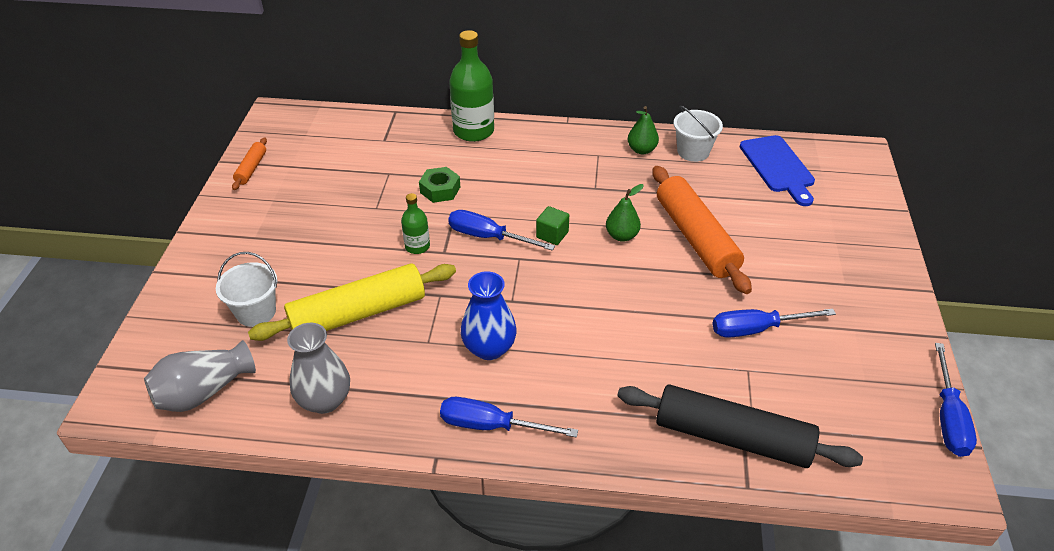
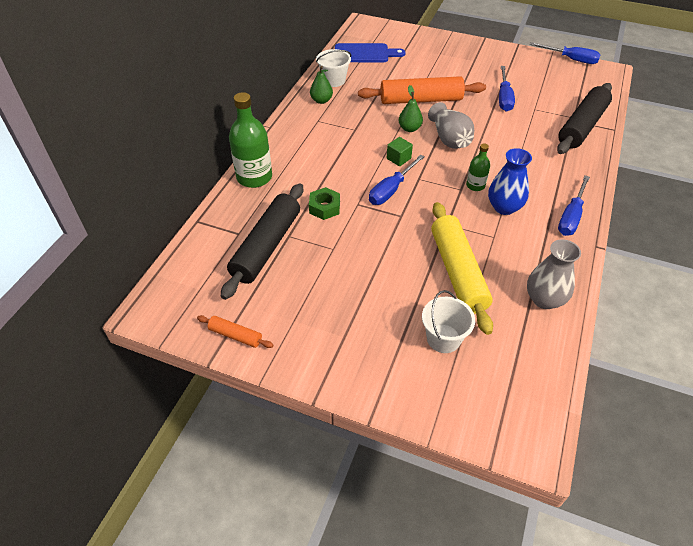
camera: 75 degrees left, 5 degrees up
(204, 392) = (530, 377): grey vase -> grey vase (449, 139)
(369, 162) = (266, 246): none -> black rolling pin
(417, 246) = (390, 229): green bottle -> green bottle (475, 185)

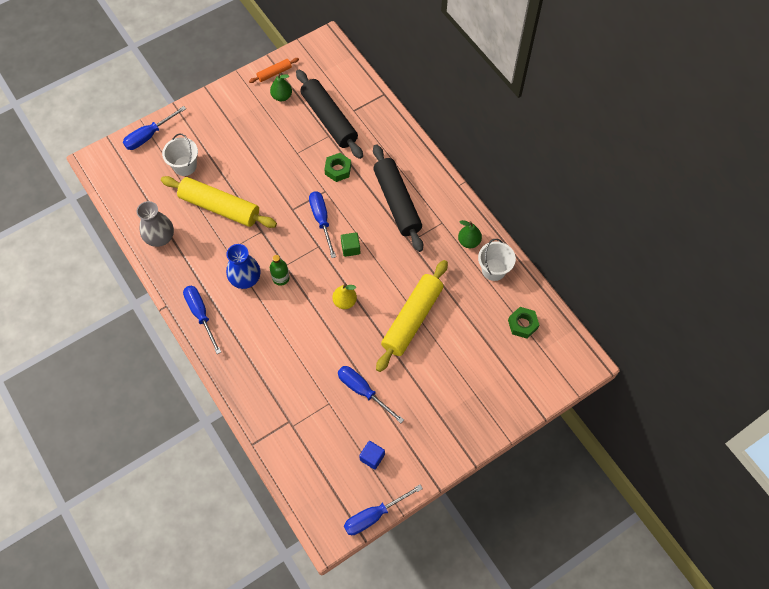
camera: 125 degrees right, 15 degrees up
(254, 177) = (403, 145): green bottle -> none
(364, 53) = (522, 324): blue cutting board -> green nut
(409, 128) = (380, 282): green pear -> green pear (282, 96)
(421, 100) = (412, 319): orange rolling pin -> yellow rolling pin
(441, 410) = (149, 136): none -> blue screwdriver
(449, 139) = (345, 301): grey vase -> yellow pear
(540, 75) = (372, 457): none -> blue cube
(582, 126) = (277, 421): black rolling pin -> black rolling pin (397, 202)

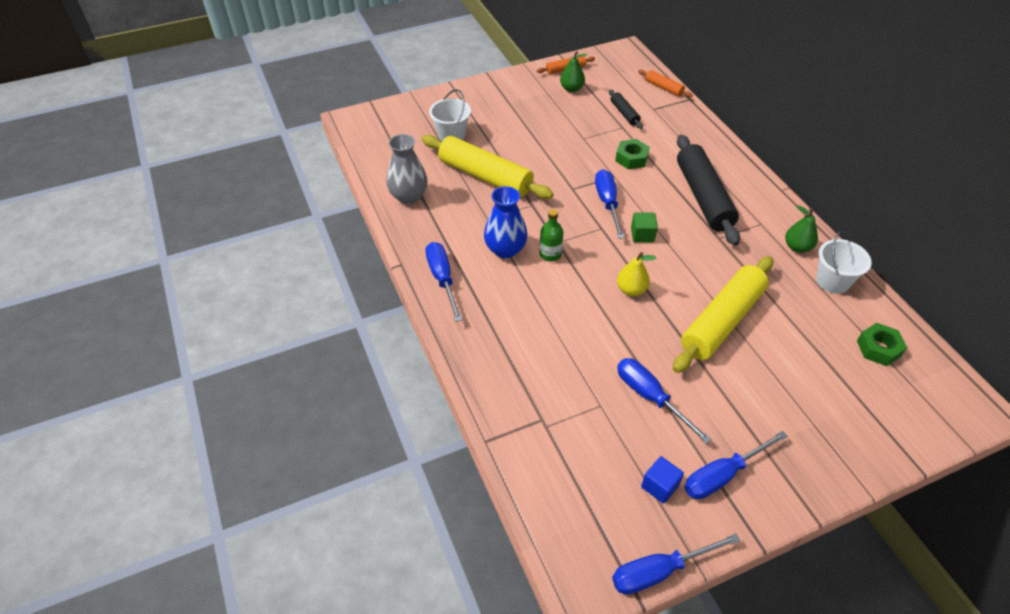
camera: 10 degrees right, 15 degrees down
(149, 136) = (417, 105): blue screwdriver -> blue screwdriver (723, 475)
(329, 119) = (624, 113): black rolling pin -> black rolling pin, size x0.47
(361, 84) = (663, 88): none -> orange rolling pin

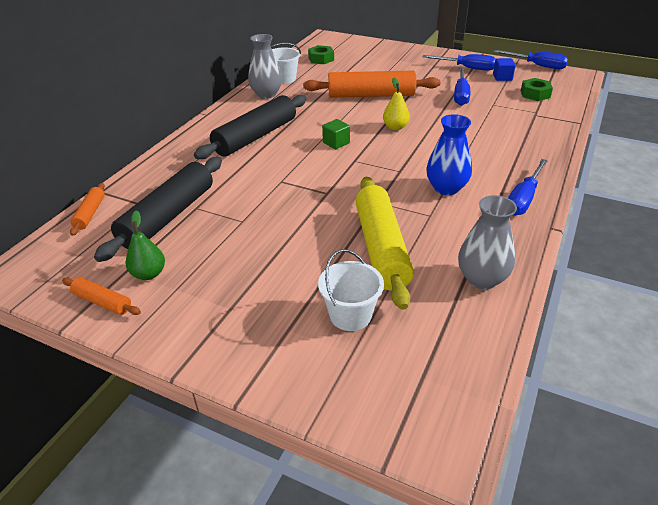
camera: 130 degrees left, 10 degrees down
(550, 254) = (416, 168): green bottle -> none
(607, 203) = (321, 169): blue screwdriver -> none
(624, 113) = (168, 217): black rolling pin -> black rolling pin, size x2.14
(631, 158) = (243, 183): green nut -> green nut (535, 94)
(722, 321) = (371, 95): yellow rolling pin -> orange rolling pin
(797, 247) = (266, 94): green pear -> grey vase

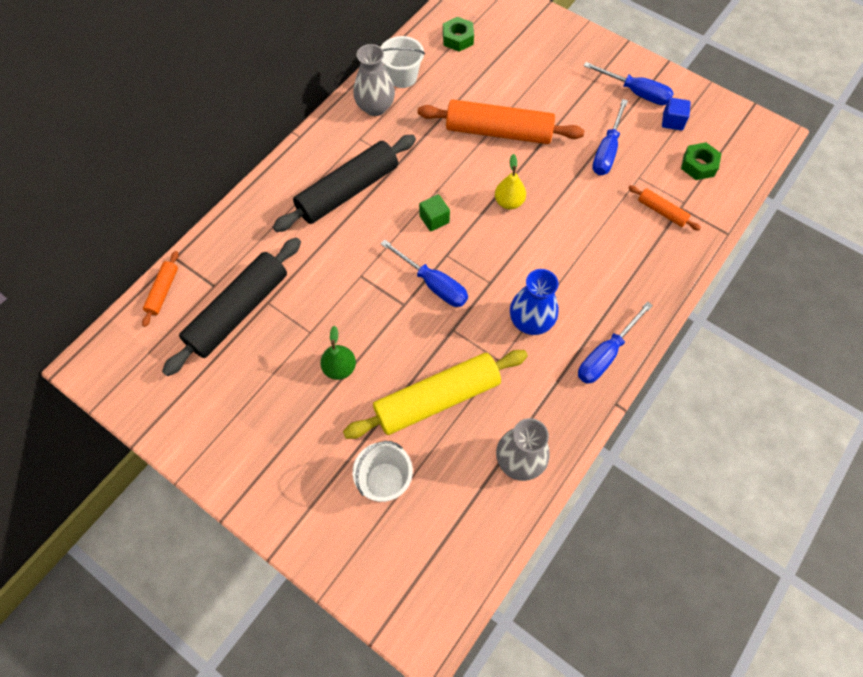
camera: 10 degrees right, 25 degrees up
(102, 302) = (169, 419): orange rolling pin -> orange rolling pin (661, 211)
(149, 274) = (213, 390): green pear -> green pear (340, 368)
(381, 248) = (437, 399): yellow rolling pin -> yellow rolling pin turned 60 degrees clockwise
(537, 65) = (728, 102): blue screwdriver -> blue screwdriver (433, 284)

